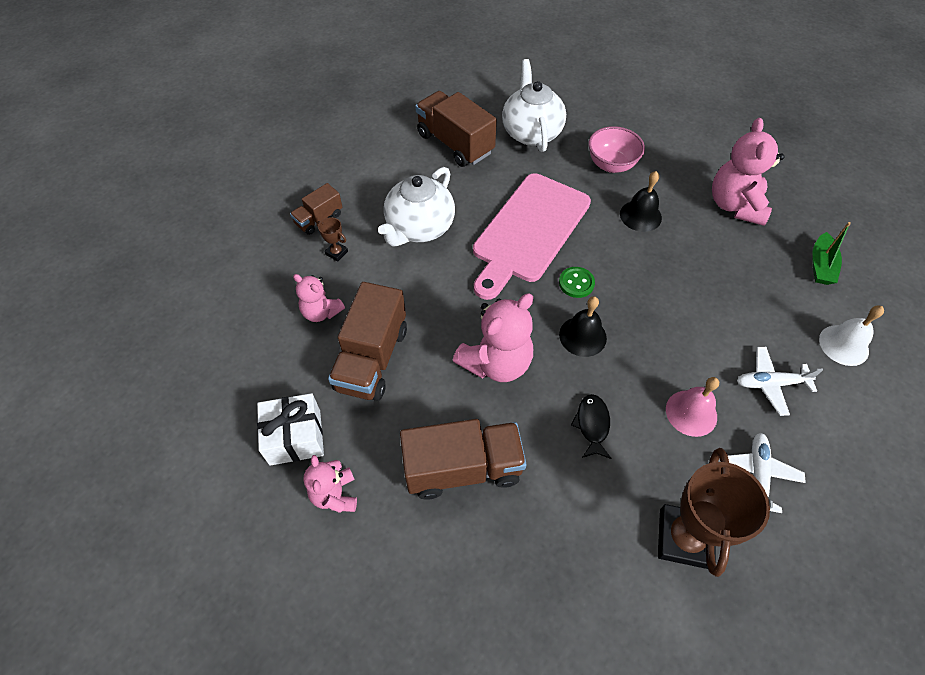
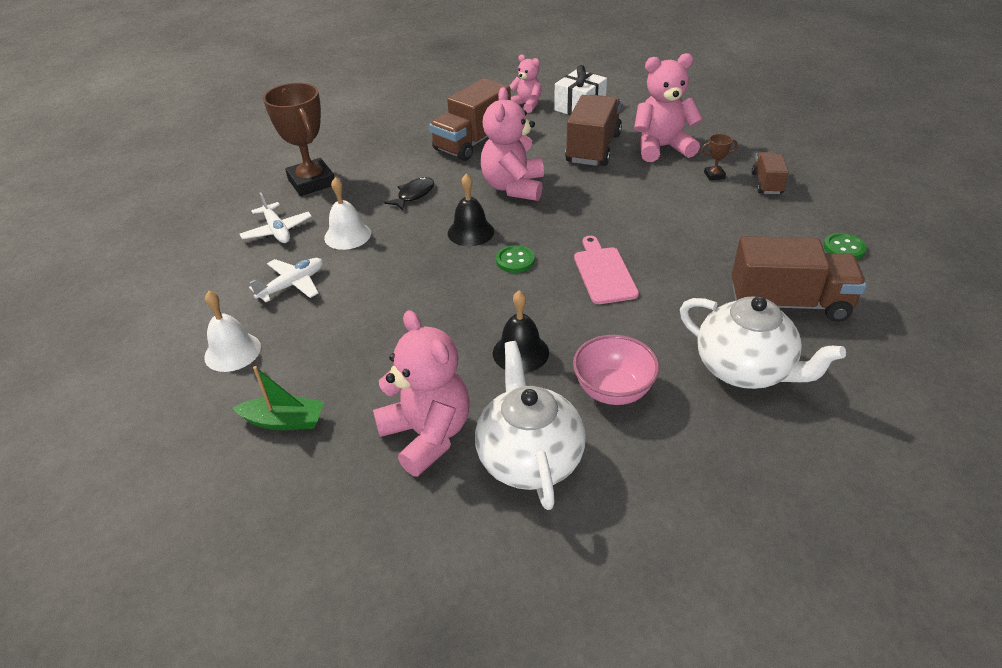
camera: 140 degrees right, 15 degrees down
(321, 312) = (662, 148): pink teddy bear -> pink teddy bear, size x1.71
(368, 148) = (844, 248): none -> green button
(372, 359) = (593, 148): brown truck -> brown truck turned 45 degrees clockwise
(419, 228) = (690, 222): white teapot -> white teapot (529, 458)
(529, 231) = (604, 273): pink cutting board -> pink cutting board, size x0.53
(592, 425) = (414, 195): black fish -> black fish turned 105 degrees counterclockwise
(691, 413) = (347, 235): pink bell -> white bell
(820, 265) = (284, 421): green boat -> green boat turned 120 degrees clockwise

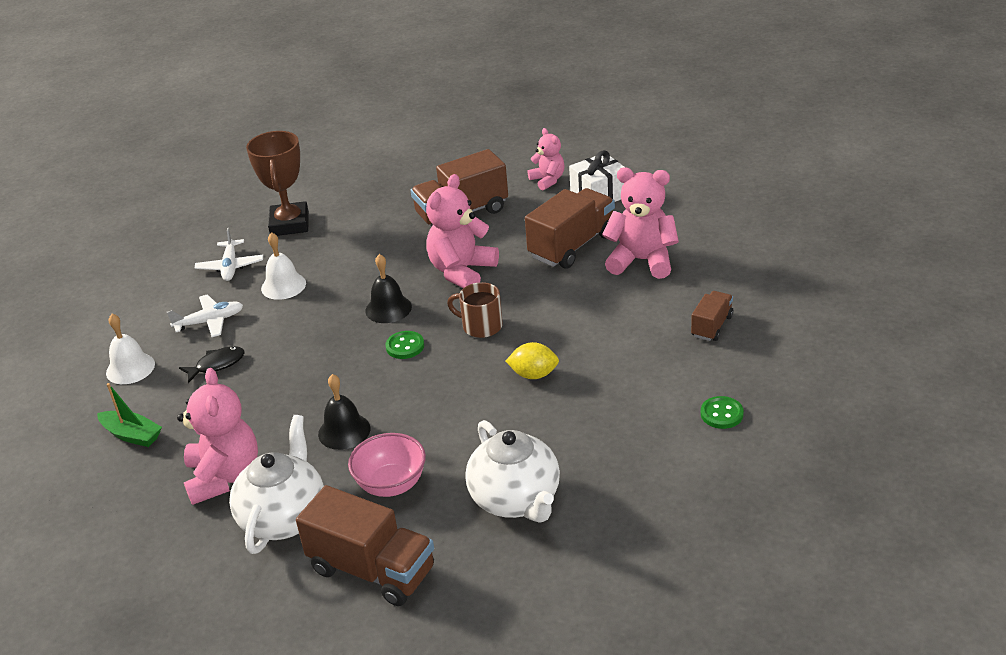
camera: 25 degrees right, 5 degrees down
(414, 195) = (367, 258): black fish -> black fish (217, 365)
(571, 227) = (481, 326): none -> brown mug
(604, 273) = (472, 379): pink cutting board -> none
(656, 256) = (533, 375): none -> yellow lemon
(714, 175) = (666, 304): brown trophy -> none
(789, 303) = (613, 453): brown truck -> brown truck (372, 570)

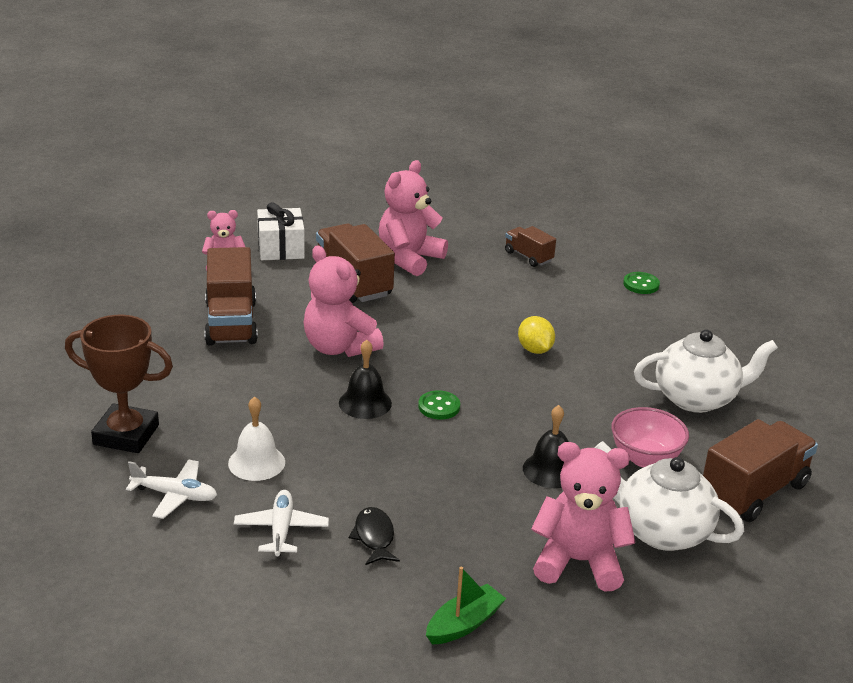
camera: 75 degrees left, 5 degrees down
(130, 368) = (327, 609): white bell -> none
(481, 326) = (440, 358): brown mug -> none
(533, 375) = (535, 350): yellow lemon -> yellow lemon turned 45 degrees counterclockwise

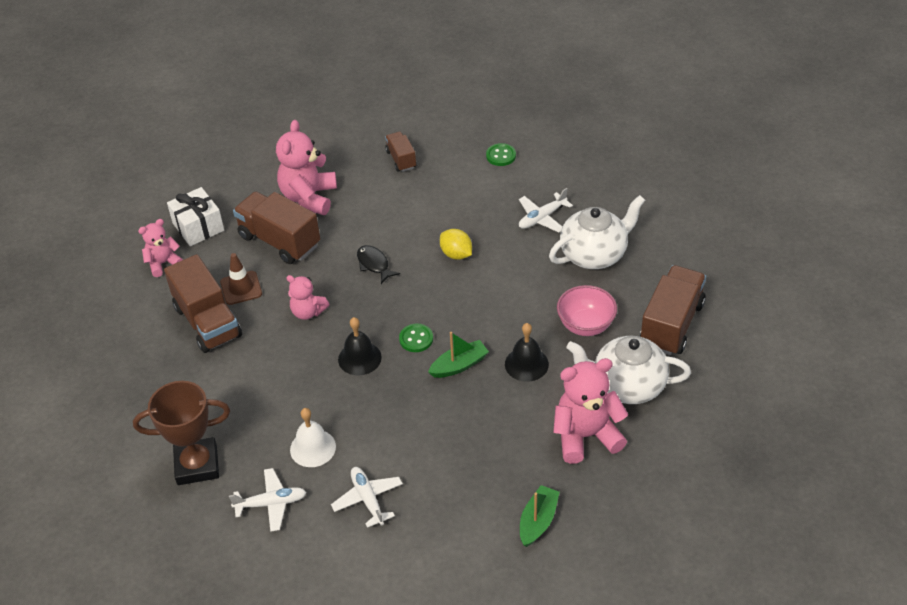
camera: 20 degrees left, 15 degrees up
(285, 307) = (241, 288): none -> brown traffic cone
(339, 347) = (308, 312): pink teddy bear -> pink teddy bear, size x0.58
(374, 537) = (437, 476): black fish -> black fish (374, 264)
(471, 445) = (459, 365): none -> green boat
(528, 257) = (401, 159): brown truck -> brown truck turned 45 degrees clockwise
(654, 349) = (542, 218): none -> white plane

